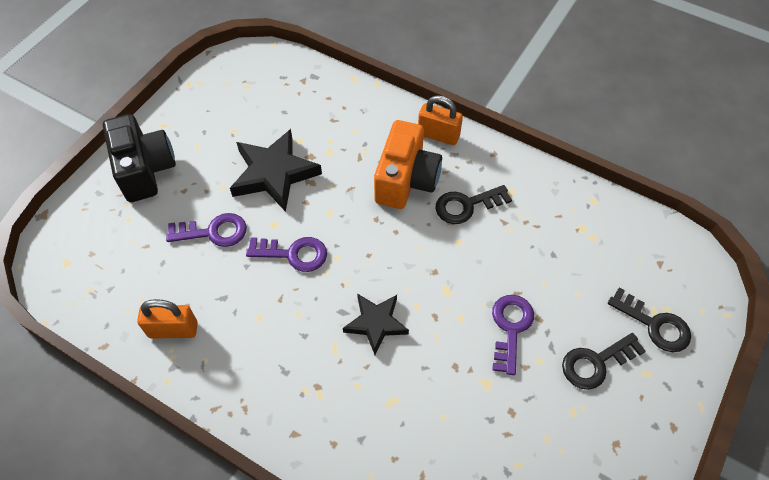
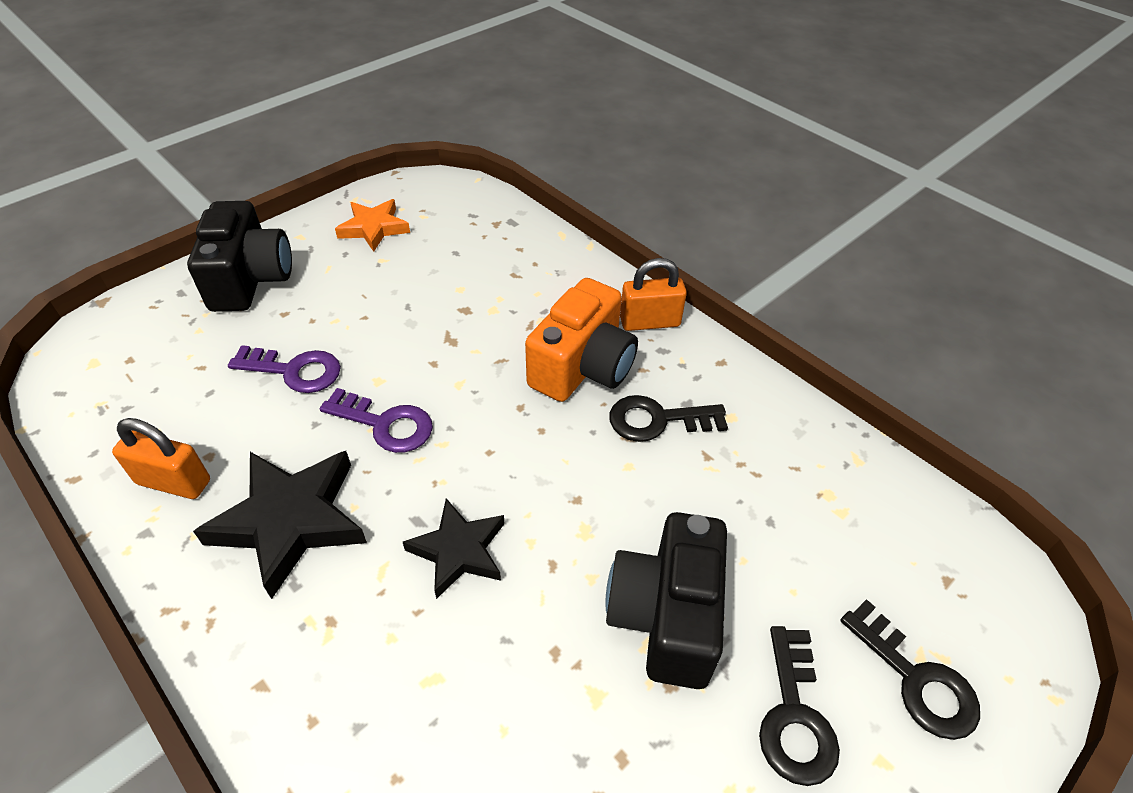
camera: 15 degrees right, 10 degrees down
(215, 105) = (374, 228): none -> orange star
(274, 174) = (408, 319): black star -> black star (290, 521)
(438, 135) = (650, 322): orange padlock -> orange padlock turned 45 degrees counterclockwise
(510, 328) = (666, 615): purple key -> black camera
(596, 363) = (794, 716): black key -> black key turned 75 degrees counterclockwise

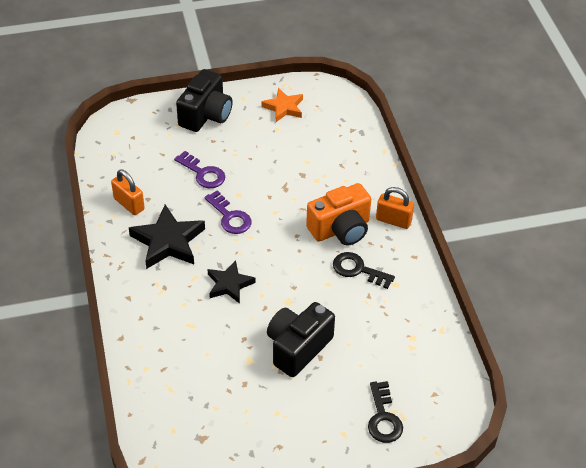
camera: 30 degrees right, 0 degrees up
(794, 716) = (321, 404): black key -> none

